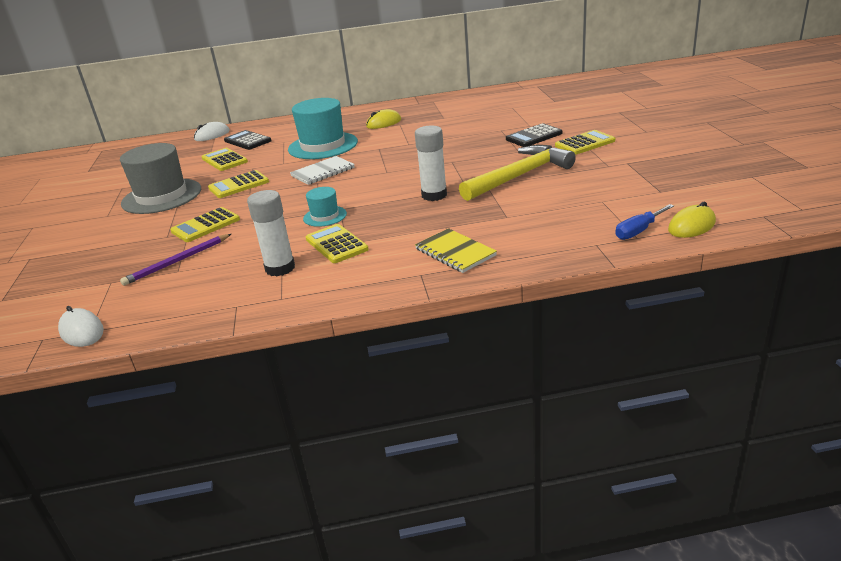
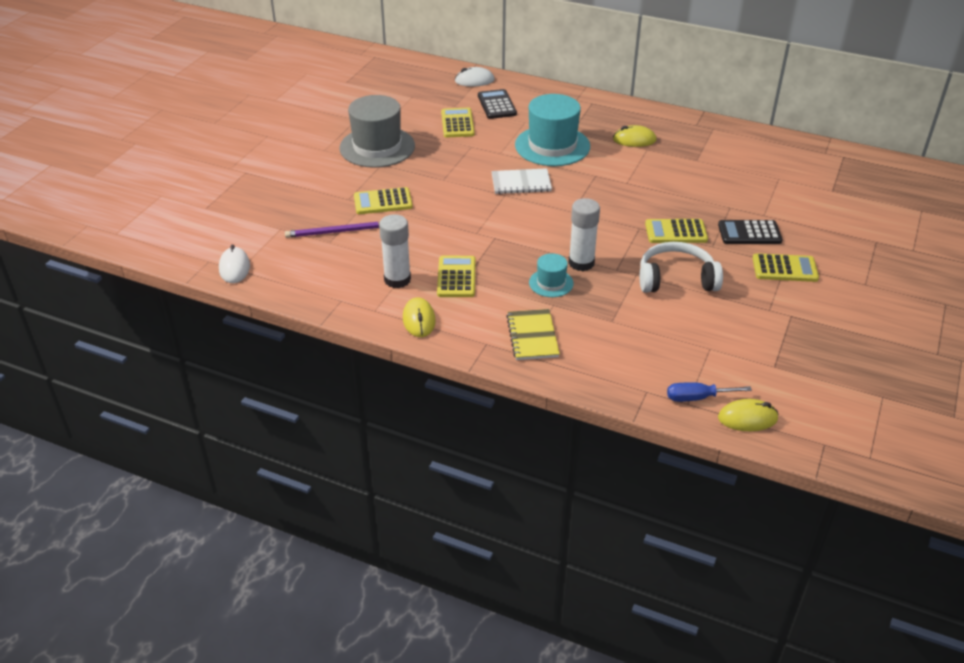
camera: 30 degrees right, 10 degrees up
(239, 185) = (443, 164): yellow calculator -> yellow calculator (676, 232)
(325, 216) = (475, 240): turquoise hat -> turquoise hat (551, 283)
(335, 286) = (419, 320): none -> yellow mouse
(519, 176) = (676, 279): yellow hammer -> white headphones

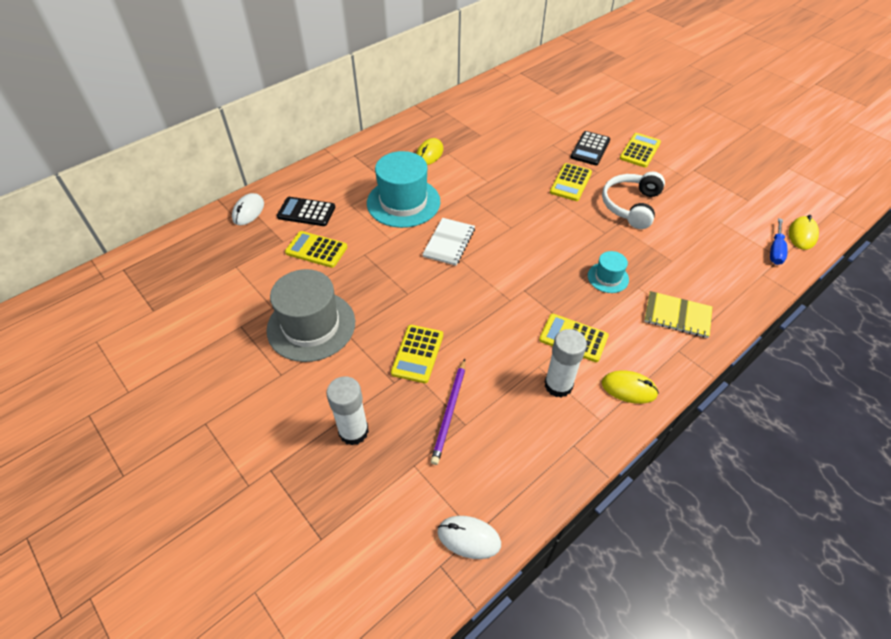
camera: 65 degrees left, 10 degrees up
(581, 263) = (587, 249): white glue stick -> white glue stick (353, 431)

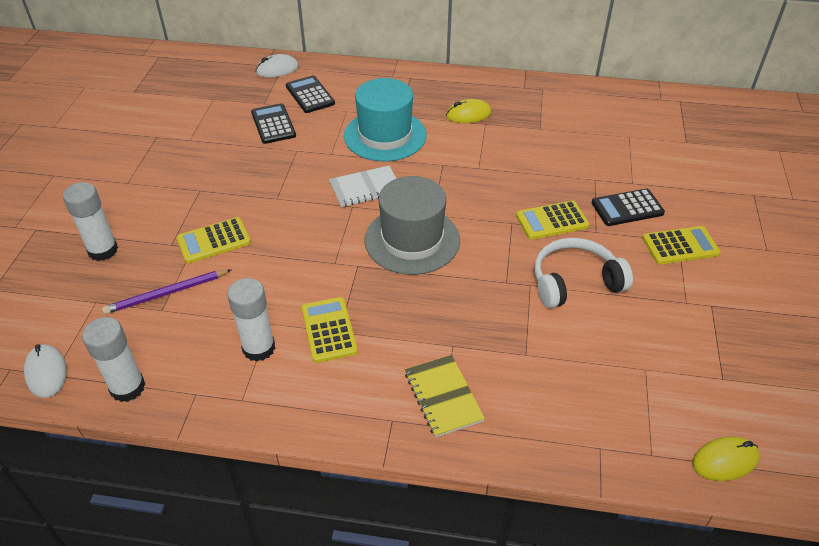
camera: 50 degrees right, 5 degrees down
(311, 326) = (189, 169): grey hat -> grey hat (412, 240)
(316, 250) = (273, 124): yellow calculator -> black calculator
(532, 486) = (127, 387): none -> white glue stick
(608, 277) = (440, 315): turquoise hat -> none
(629, 389) = (300, 403): yellow mouse -> none
(775, 250) = (659, 444): blue screwdriver -> none

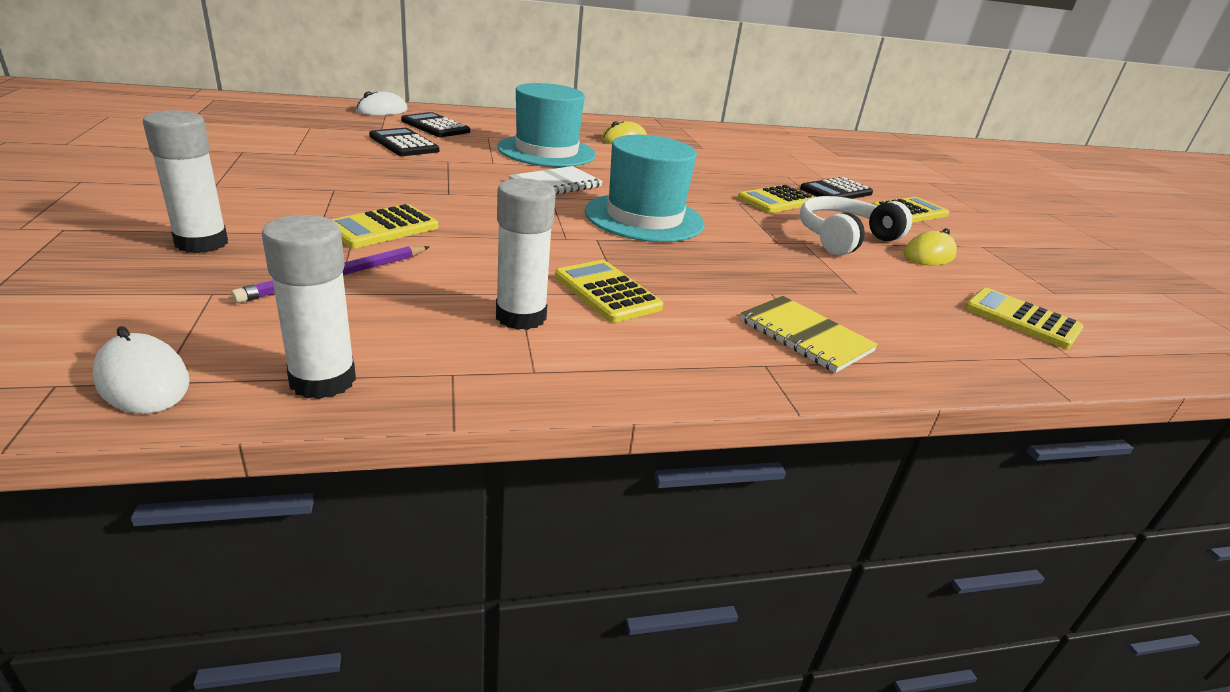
camera: 25 degrees left, 15 degrees down
(412, 240) = (644, 218): grey hat -> turquoise hat
(650, 407) = (1021, 319): none -> yellow calculator
(724, 460) = (1137, 351): yellow mouse -> yellow mouse (928, 255)

